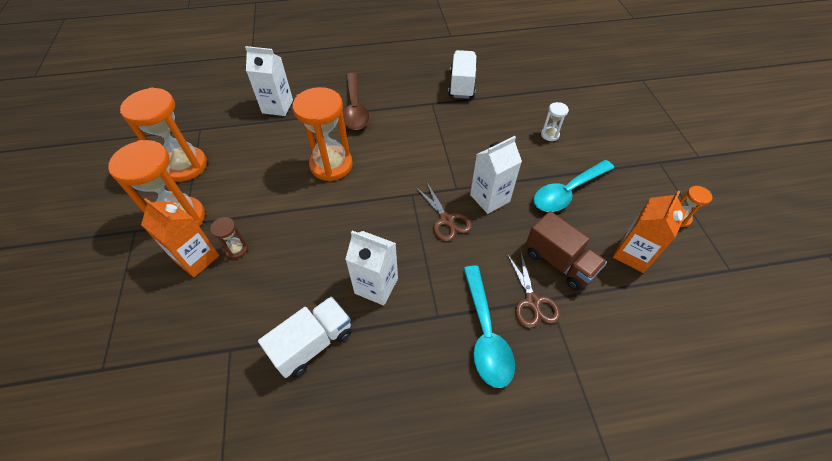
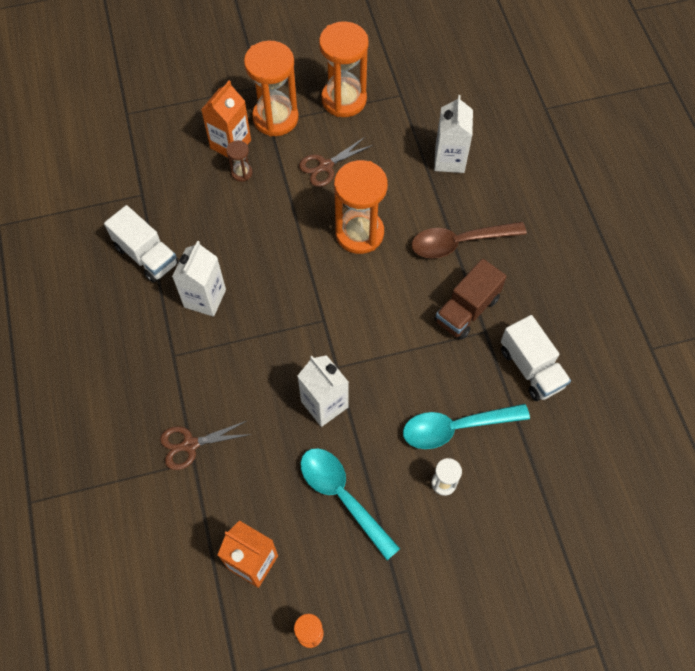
camera: 85 degrees right, 10 degrees up
(446, 220) = (289, 358): brown scissors -> brown scissors (325, 166)
(461, 85) = (531, 368): white truck -> white truck turned 60 degrees clockwise
(485, 333) = (155, 399): turquoise spoon -> turquoise spoon (456, 427)
(559, 262) = (239, 476): brown truck -> brown truck (467, 310)

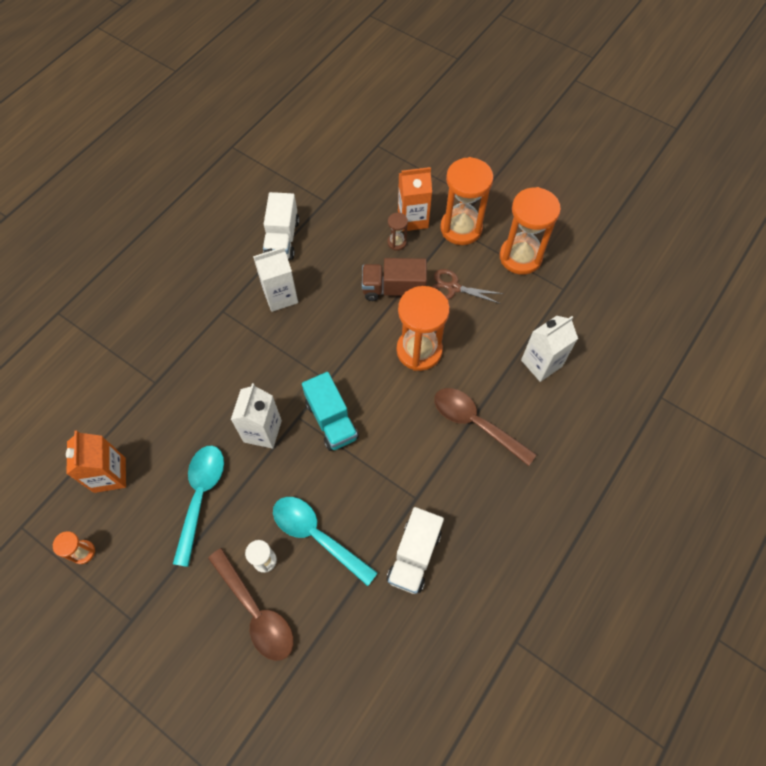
camera: 50 degrees right, 0 degrees up
(190, 445) = (165, 371): brown scissors -> none
(363, 343) = (331, 420): none -> turquoise truck
(467, 310) = (422, 471): brown truck -> brown truck (393, 289)
(482, 520) = (256, 611): none -> brown spoon

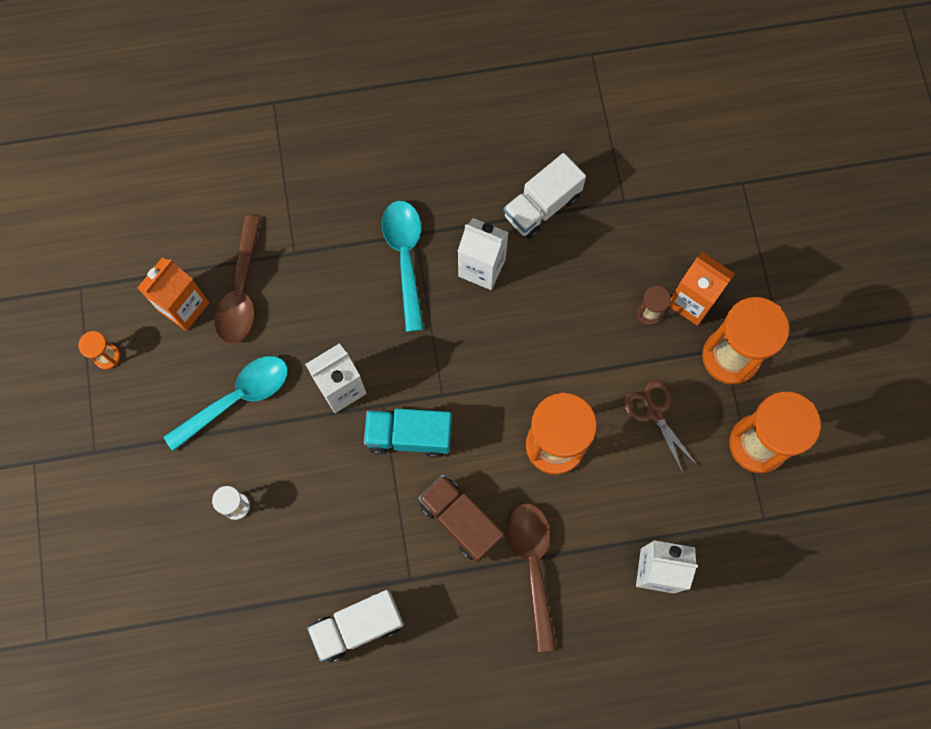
camera: 45 degrees right, 10 degrees up
(256, 611) = (191, 542): brown spoon -> brown spoon (241, 291)
(317, 536) = (296, 528): turquoise spoon -> turquoise spoon (405, 258)
(331, 420) = (409, 436): turquoise truck -> turquoise truck turned 75 degrees clockwise
(393, 289) = (595, 360): brown truck -> brown truck (460, 521)

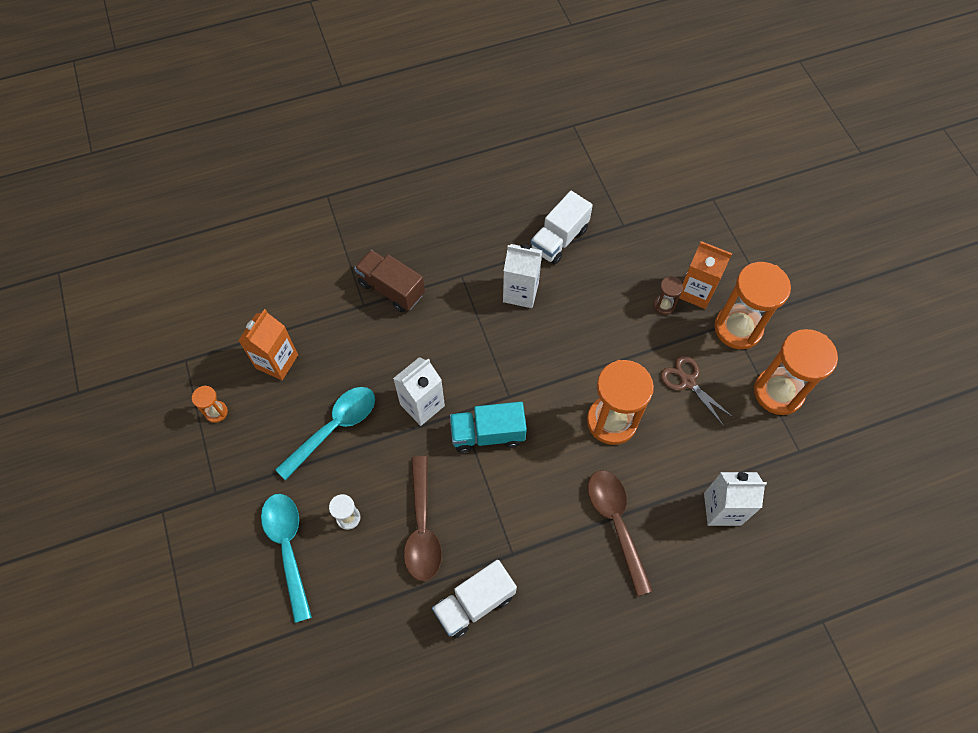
camera: 10 degrees left, 10 degrees down
(241, 291) = (324, 341): brown spoon -> brown spoon (422, 528)
(405, 258) = (456, 295): turquoise spoon -> turquoise spoon (288, 548)
(460, 521) = (545, 496): brown truck -> brown truck (391, 289)

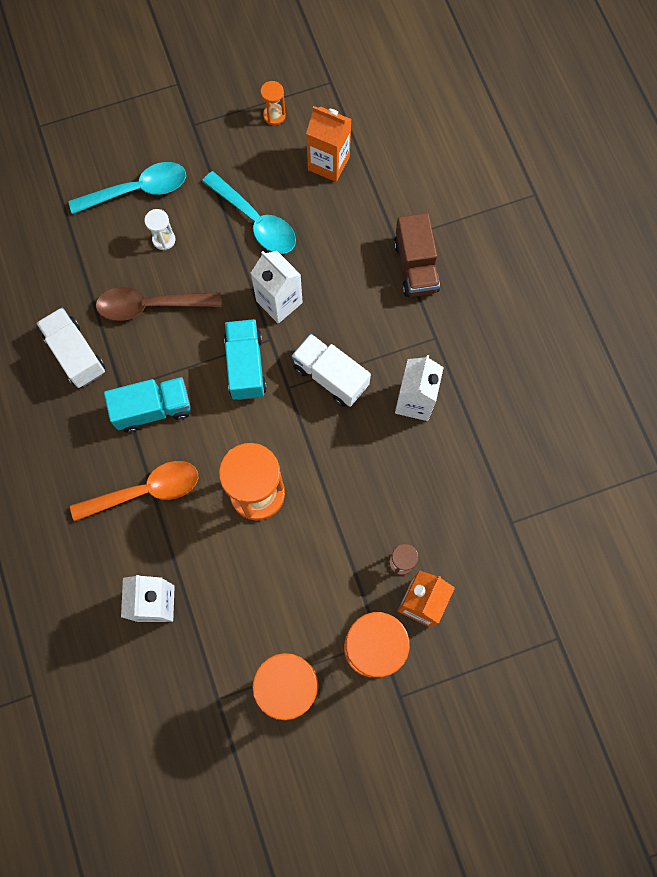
camera: 90 degrees right, 10 degrees up
(391, 289) = (415, 266): brown truck -> brown truck turned 135 degrees clockwise
(533, 520) = (153, 409): none -> turquoise truck
(559, 239) = (487, 446): white truck -> white truck (330, 376)
(616, 523) = (145, 491): brown spoon -> orange spoon
(687, 382) = (303, 581): brown scissors -> none

